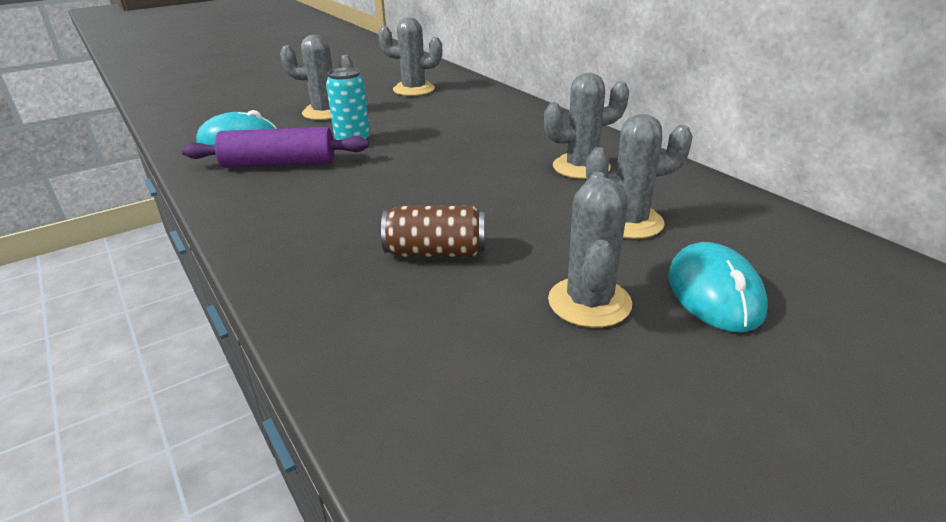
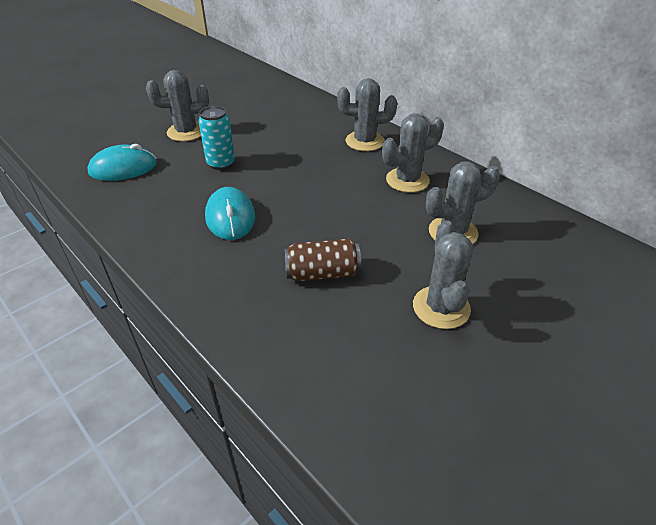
camera: 10 degrees left, 10 degrees up
(279, 164) = (169, 193): purple rolling pin -> none
(414, 89) = (252, 101): grey cactus -> grey cactus (365, 141)
(714, 293) = (521, 291): turquoise mouse -> turquoise mouse (230, 217)

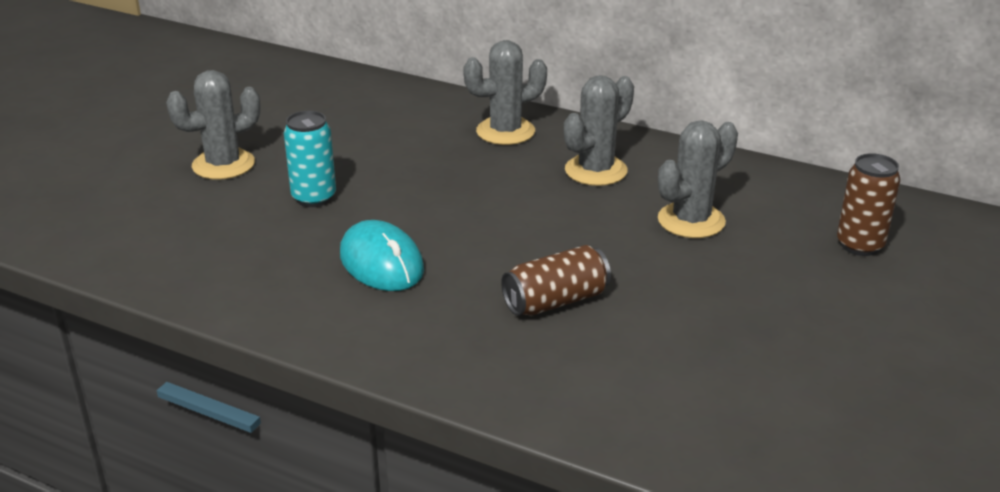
camera: 20 degrees left, 10 degrees down
(123, 168) = (162, 232): turquoise mouse -> none
(441, 307) = (725, 305): grey cactus -> none
(573, 282) = (860, 245): none -> brown can

